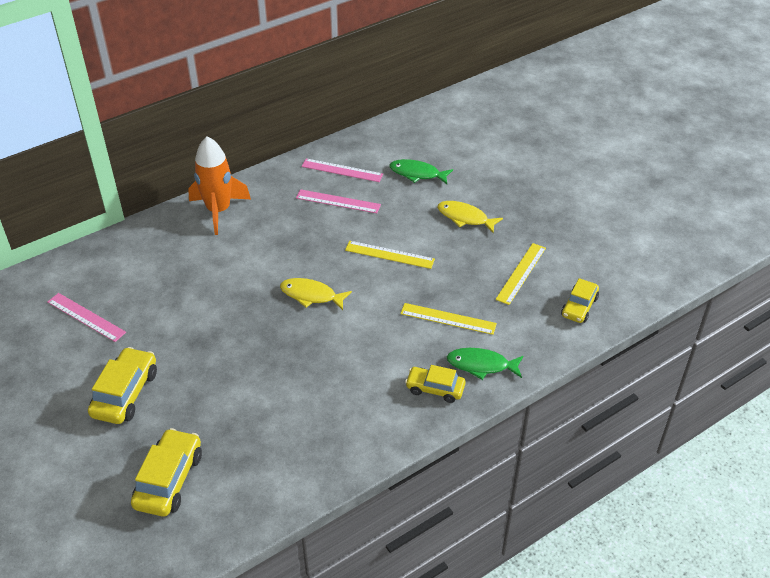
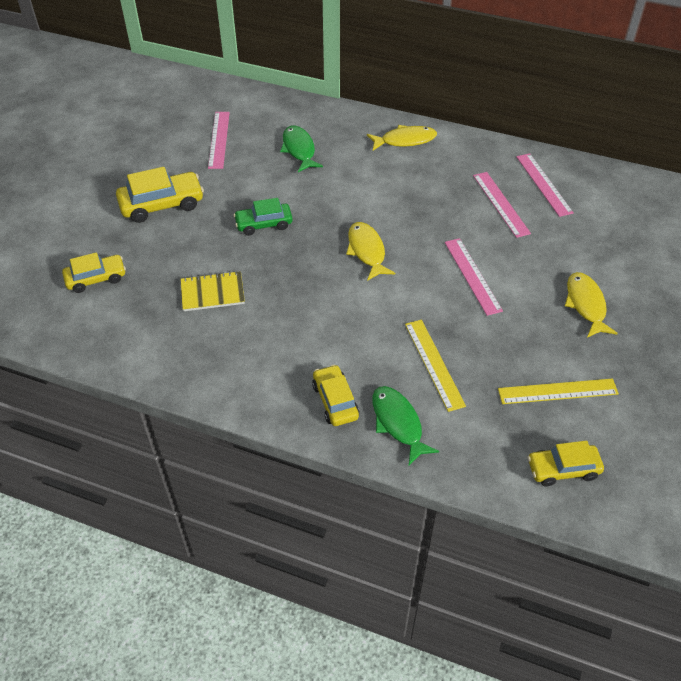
camera: 55 degrees right, 5 degrees up
(169, 480) = (96, 278): yellow car -> yellow car, size x0.67
(218, 211) = (405, 140): orange rocket -> yellow fish
(220, 339) = (264, 224): none -> green car
(263, 408) = (212, 293): none -> yellow notebook
(389, 254) = (472, 275): yellow ruler -> pink ruler
(417, 174) = (604, 236): green fish -> green fish (299, 149)

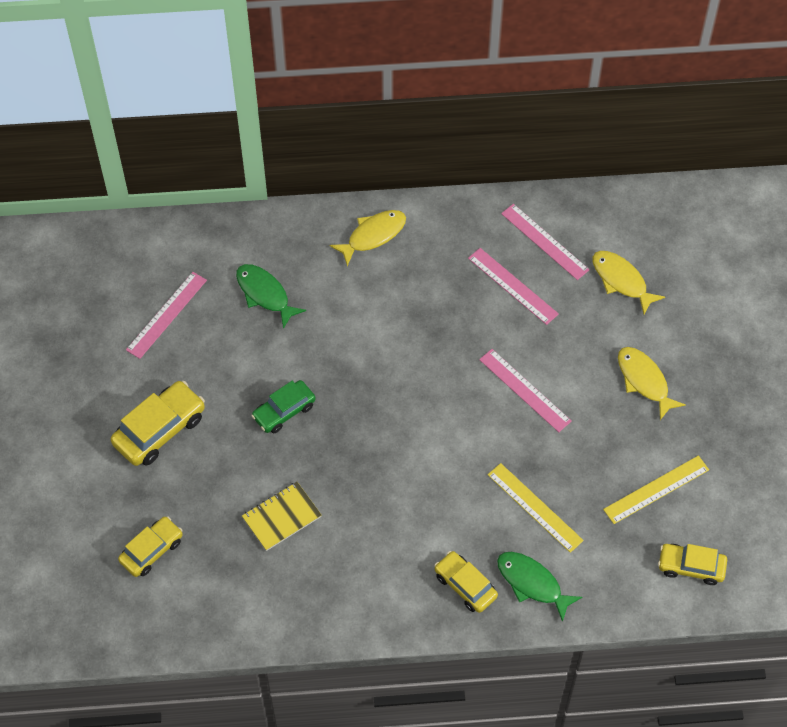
camera: 25 degrees left, 10 degrees up
(218, 139) = (166, 314): pink ruler -> pink ruler turned 60 degrees clockwise
(367, 251) = (407, 402): yellow fish -> yellow fish (621, 280)
(563, 469) = (691, 567): yellow car -> yellow car turned 45 degrees clockwise

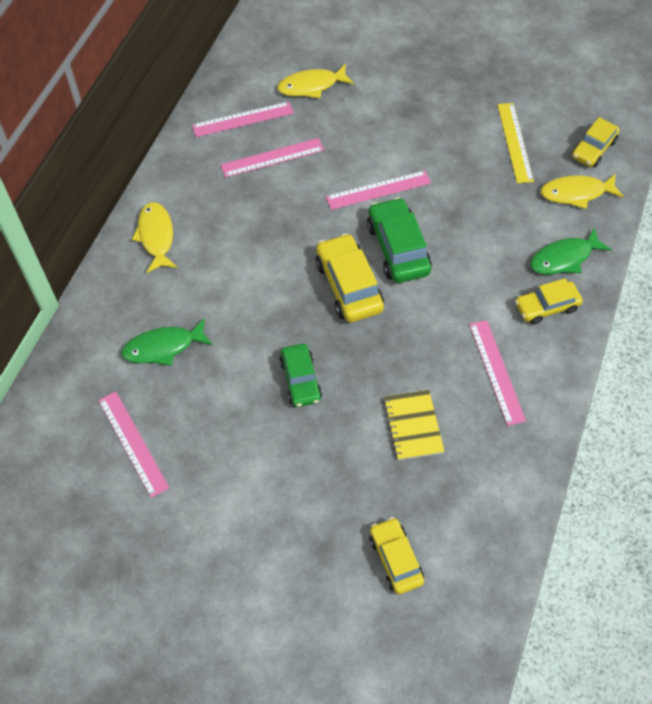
camera: 65 degrees left, 0 degrees up
(159, 430) = (262, 499): yellow car -> yellow car (348, 286)
(371, 566) = (496, 371): none -> pink ruler
(464, 433) = (398, 248): none -> green car
(534, 507) = (493, 228): yellow ruler -> none
(644, 381) = (412, 109): yellow fish -> yellow fish (576, 193)

